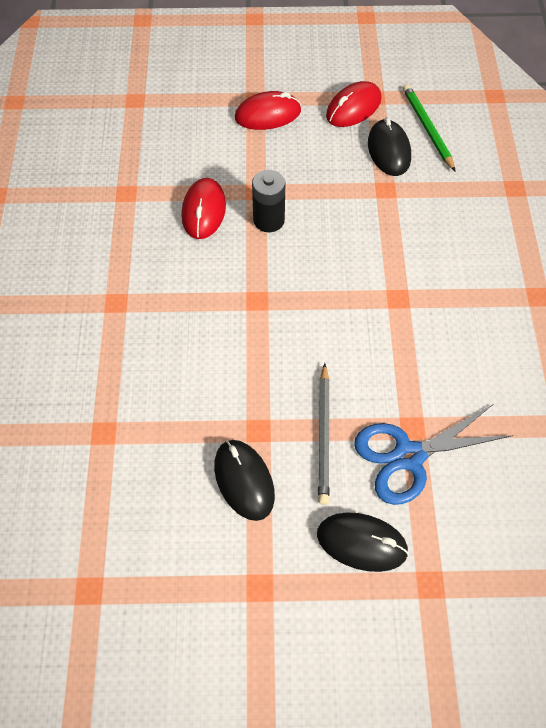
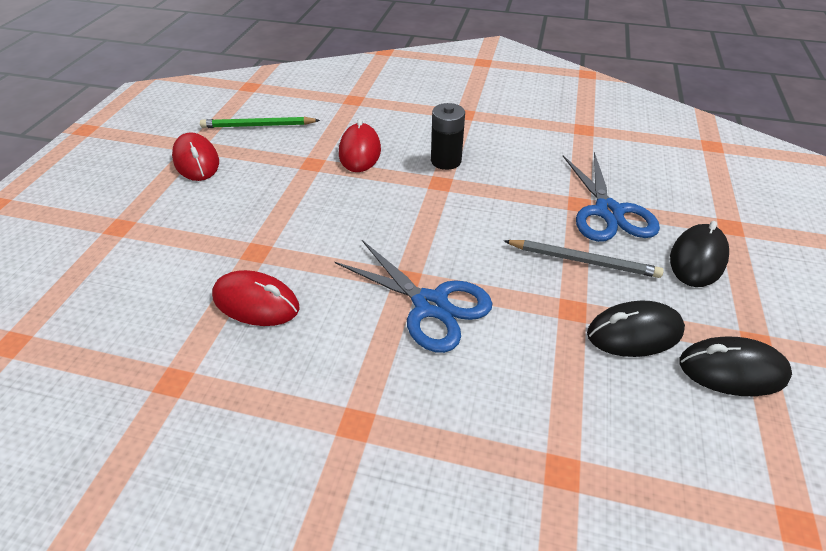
camera: 75 degrees left, 15 degrees down
(233, 323) = (430, 305): none -> blue scissors
(268, 115) = (152, 221): red mouse -> red mouse (360, 152)
(269, 220) = (303, 249): black battery -> black battery (446, 161)
(389, 150) = (267, 152): black mouse -> black mouse (732, 370)

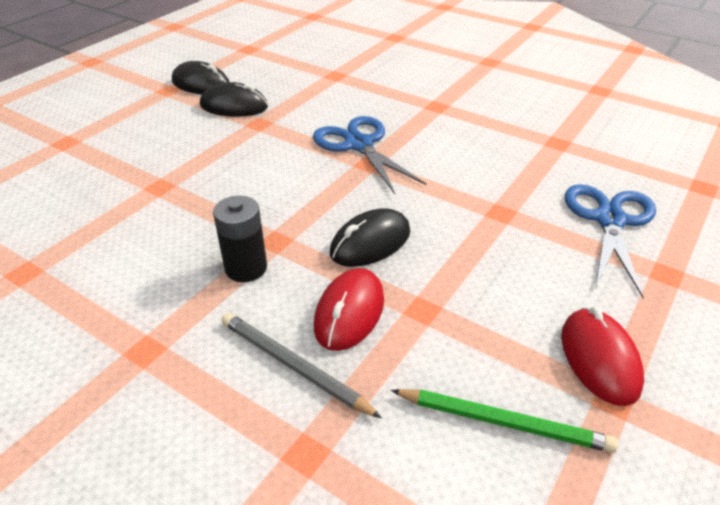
camera: 160 degrees left, 5 degrees down
(256, 302) = (499, 173): red mouse -> none
(583, 261) = (215, 146): grey pencil -> grey pencil (293, 366)
(608, 212) = (144, 174): blue scissors -> blue scissors (610, 220)
(697, 259) = (129, 129): black mouse -> black mouse (370, 243)

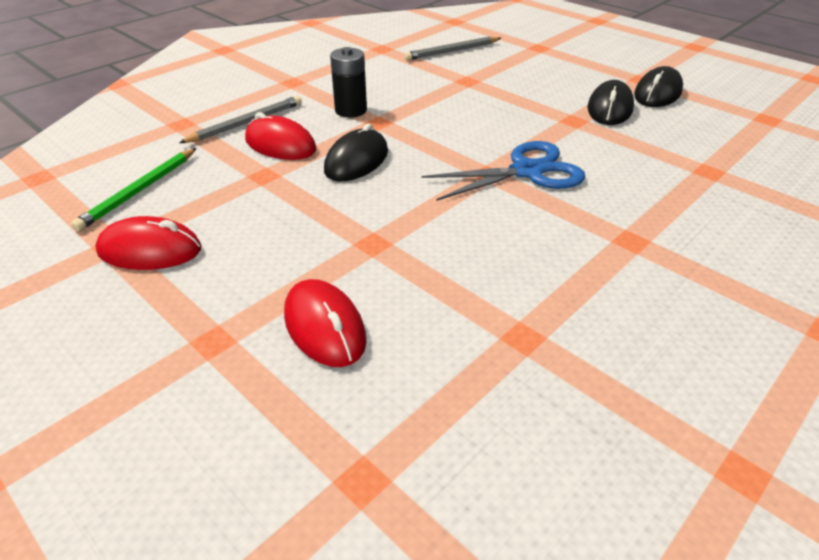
camera: 100 degrees right, 0 degrees up
(58, 204) = (452, 51): none -> grey pencil
(370, 243) = (356, 161): black mouse -> black mouse turned 60 degrees clockwise
(610, 220) = (324, 327): blue scissors -> red mouse

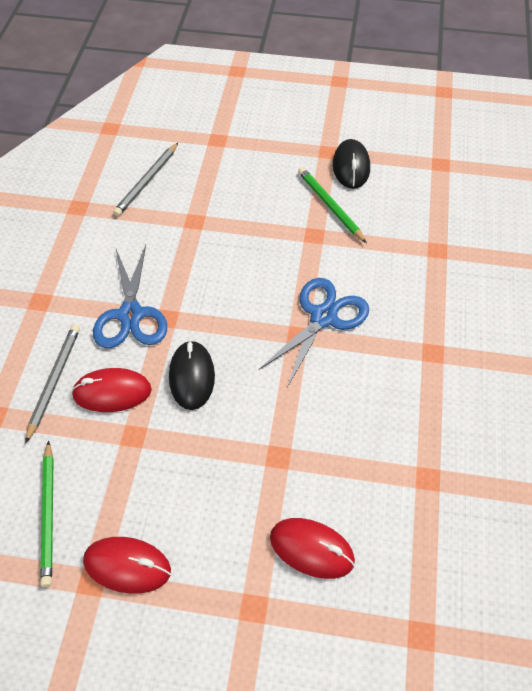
camera: 35 degrees left, 15 degrees up
(150, 250) = (127, 566): red mouse -> red mouse turned 45 degrees clockwise
(351, 110) = (130, 315): black battery -> blue scissors
(609, 109) = (330, 206): black mouse -> green pencil

